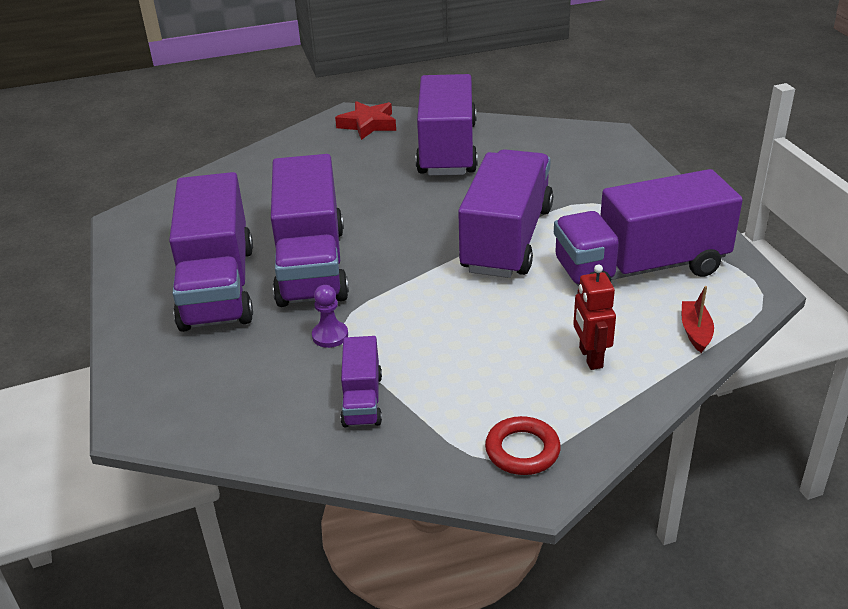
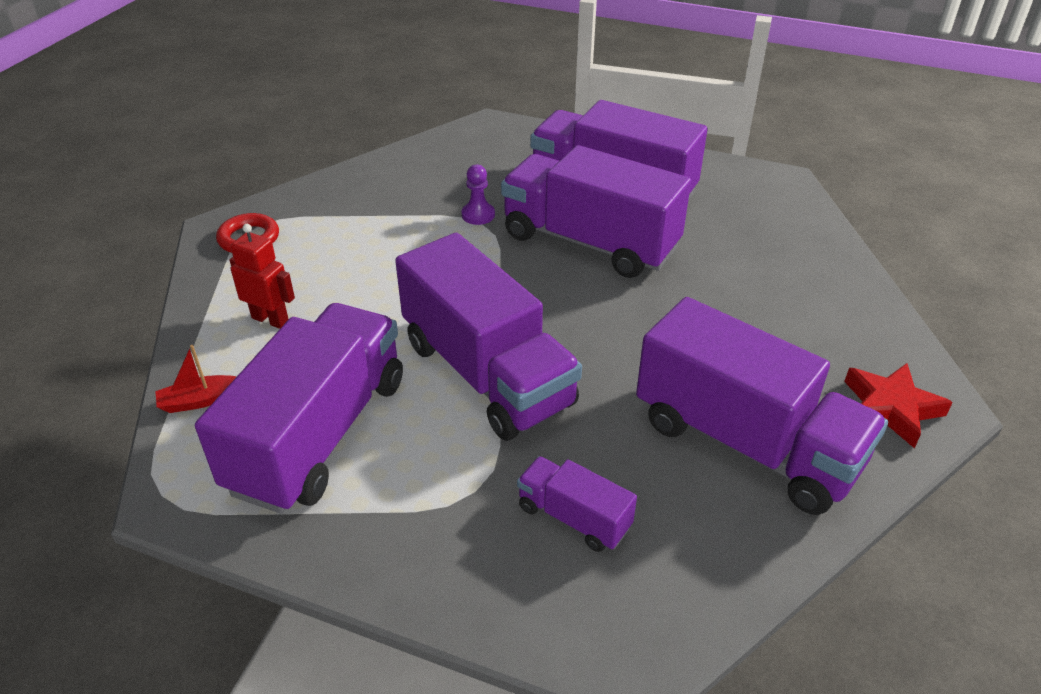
camera: 125 degrees right, 5 degrees up
(362, 400) = (390, 201): purple truck -> purple truck (573, 517)
(695, 332) = (200, 400): red boat -> red boat turned 120 degrees clockwise

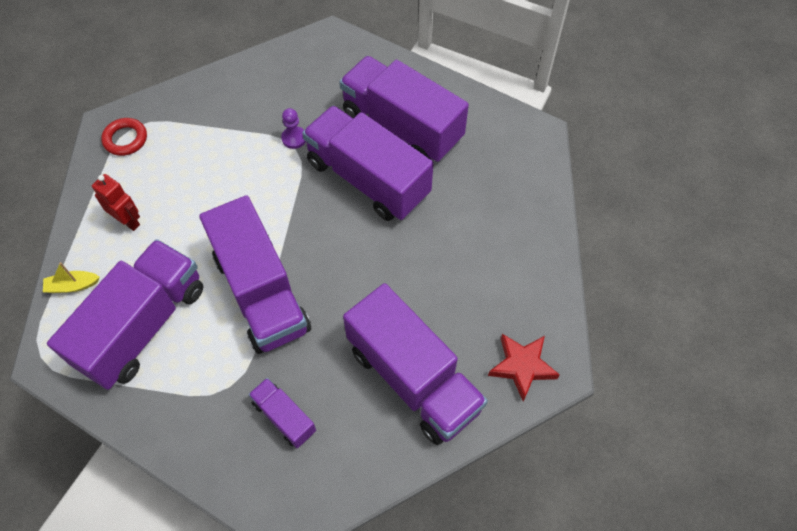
camera: 10 degrees right, 20 degrees up
(200, 400) = (73, 286): red boat -> yellow boat

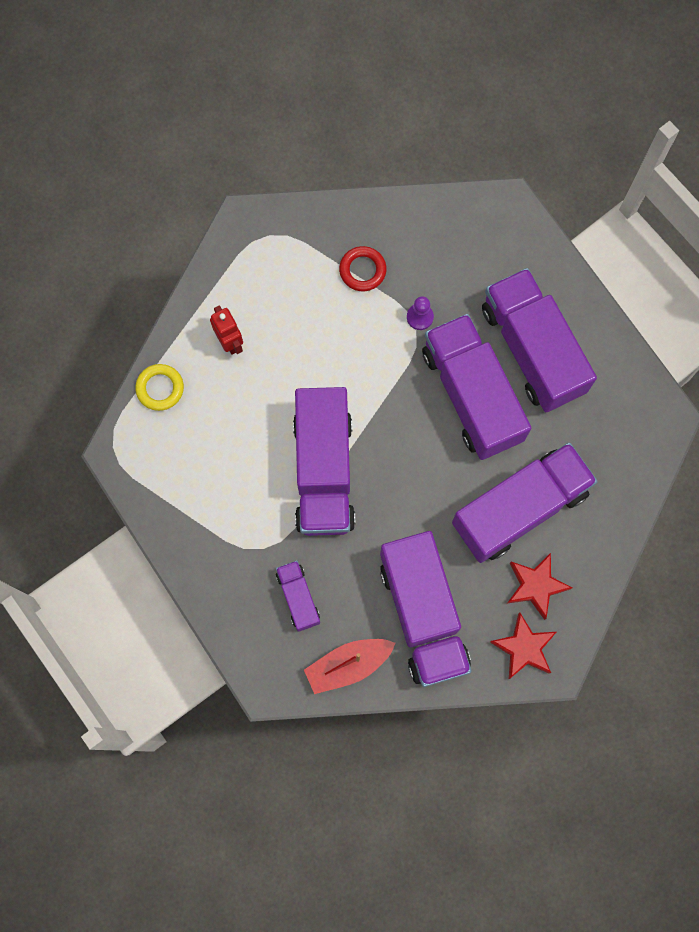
camera: 25 degrees right, 15 degrees up
(73, 286) = (160, 388): yellow boat -> yellow ring
(125, 139) = (257, 246): red ring -> red ring (362, 270)
(143, 326) = (208, 457): purple truck -> purple truck (520, 508)
(363, 460) = (348, 665): none -> red boat
(503, 308) = (535, 586): none -> red star

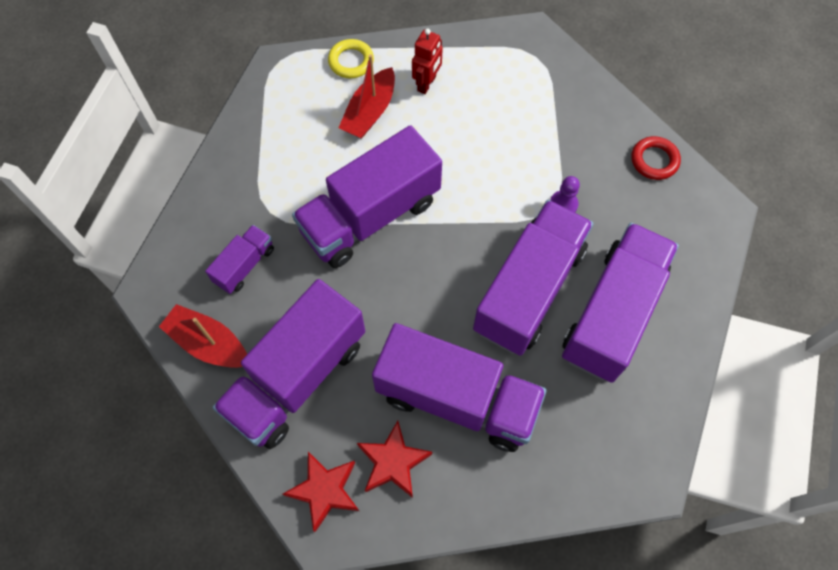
camera: 55 degrees right, 10 degrees down
(224, 407) = (370, 112): none -> red boat
(362, 270) = (565, 137): red ring -> red ring (654, 160)

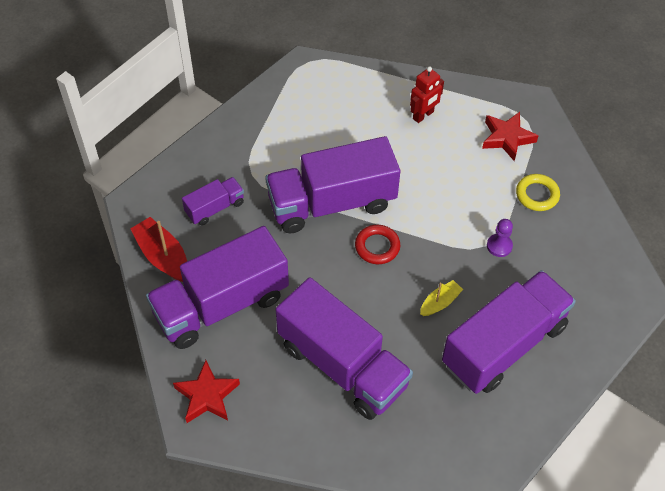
camera: 20 degrees right, 10 degrees down
(351, 61) = (367, 79): yellow ring -> yellow ring (537, 195)
(370, 112) = (366, 123): red boat -> none
(393, 462) = (270, 394): red star -> red star (507, 138)
(529, 289) = (440, 302): purple truck -> yellow boat
(654, 160) = (596, 236): red ring -> red ring (377, 247)

